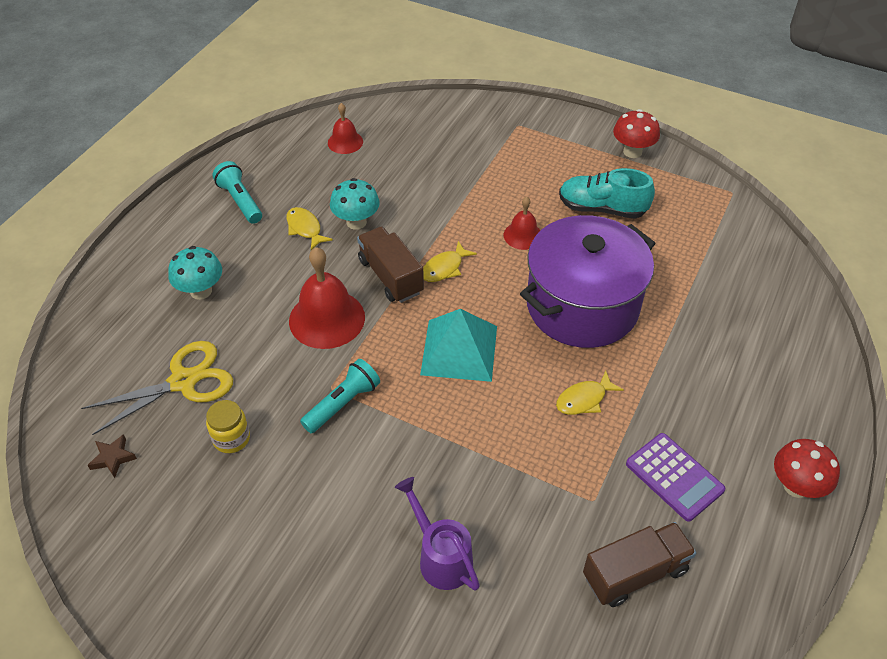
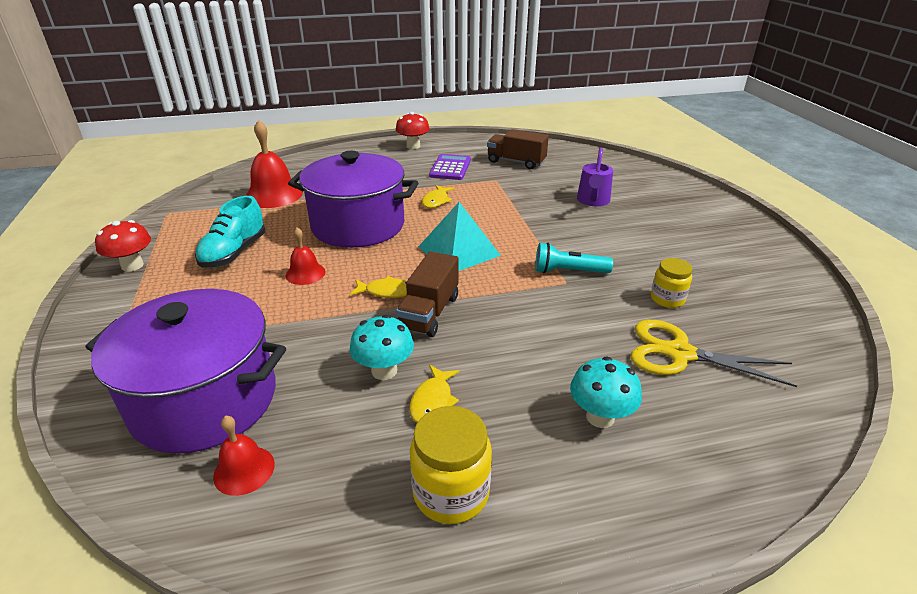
camera: 130 degrees left, 15 degrees down
(113, 458) = (777, 341): brown star -> none
(240, 201) = (451, 493): turquoise flashlight -> yellow jar
(327, 319) = (515, 319): red bell -> red bell (274, 195)
(417, 144) = (205, 400): none -> purple pot
(584, 399) = (436, 201): yellow fish -> yellow fish turned 90 degrees clockwise
(602, 208) = (234, 253): turquoise shoe -> turquoise shoe turned 45 degrees clockwise

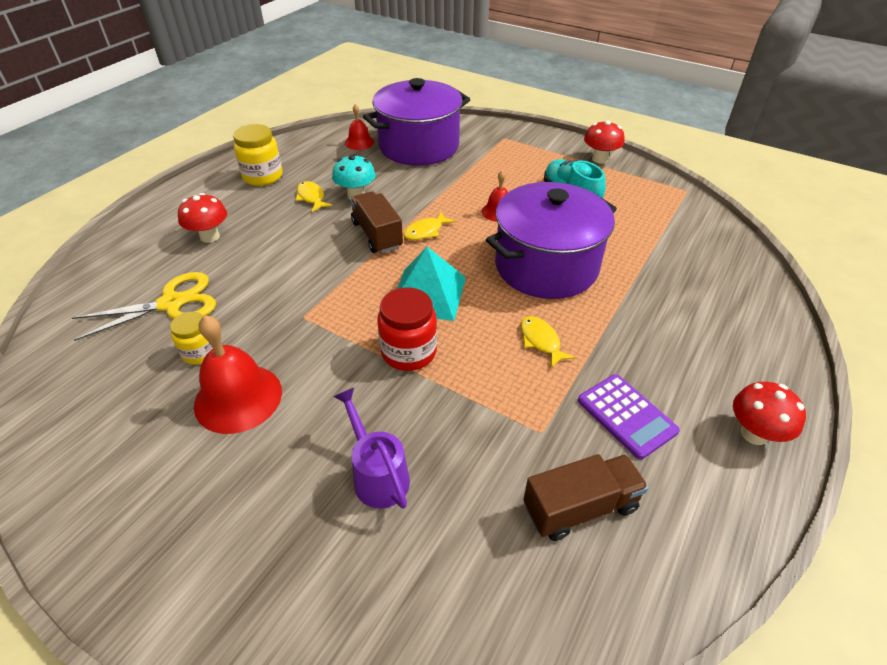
camera: 135 degrees right, 10 degrees up
(274, 195) = (674, 250): red bell -> red bell (238, 398)
(517, 231) = (409, 352): none -> red jar
(568, 271) = (311, 330): turquoise flashlight -> none
(600, 417) = (210, 236): turquoise mushroom -> red mushroom

